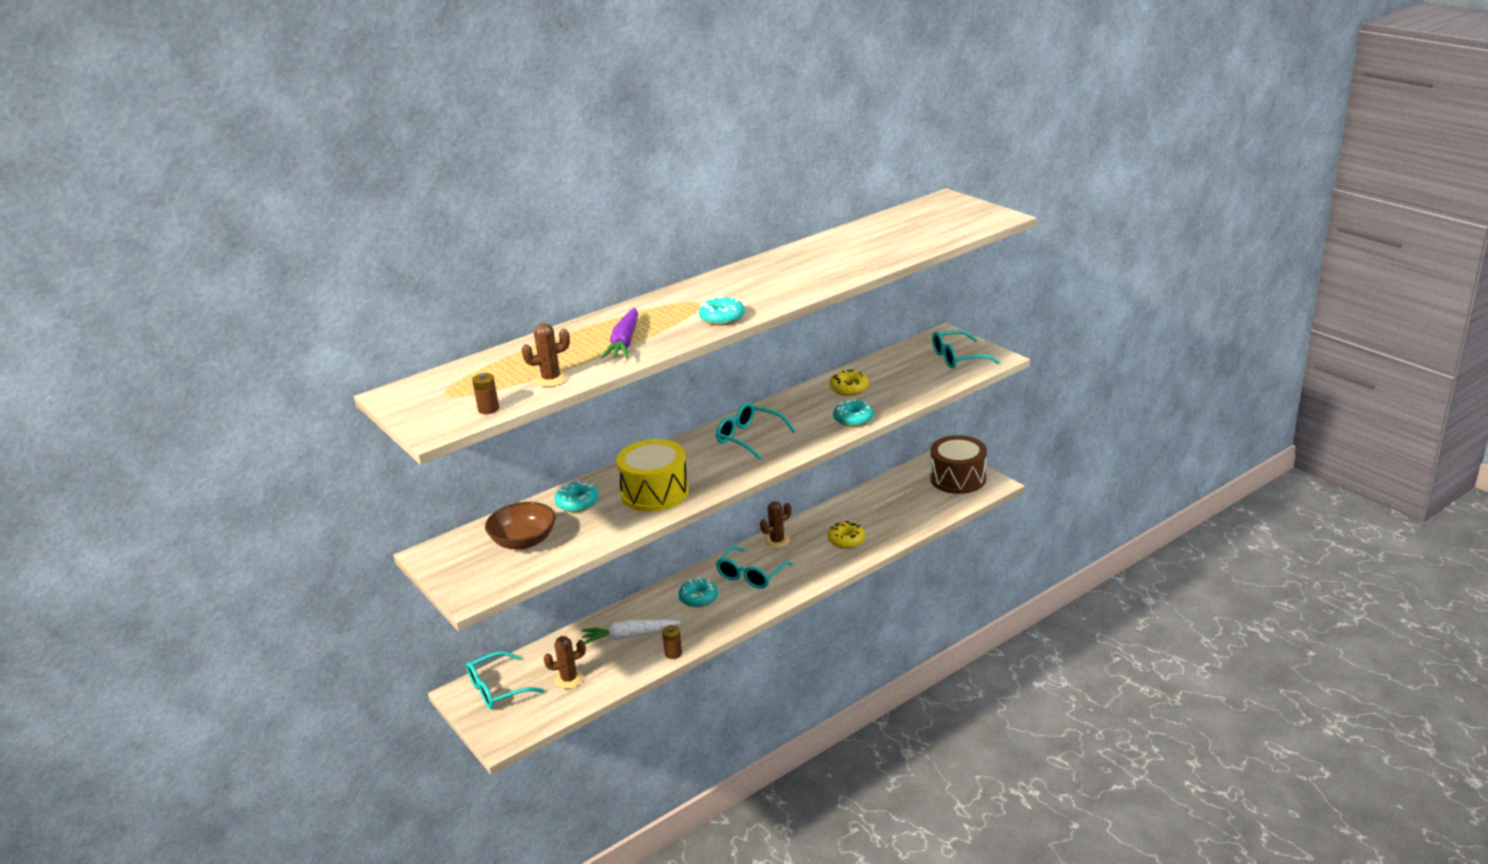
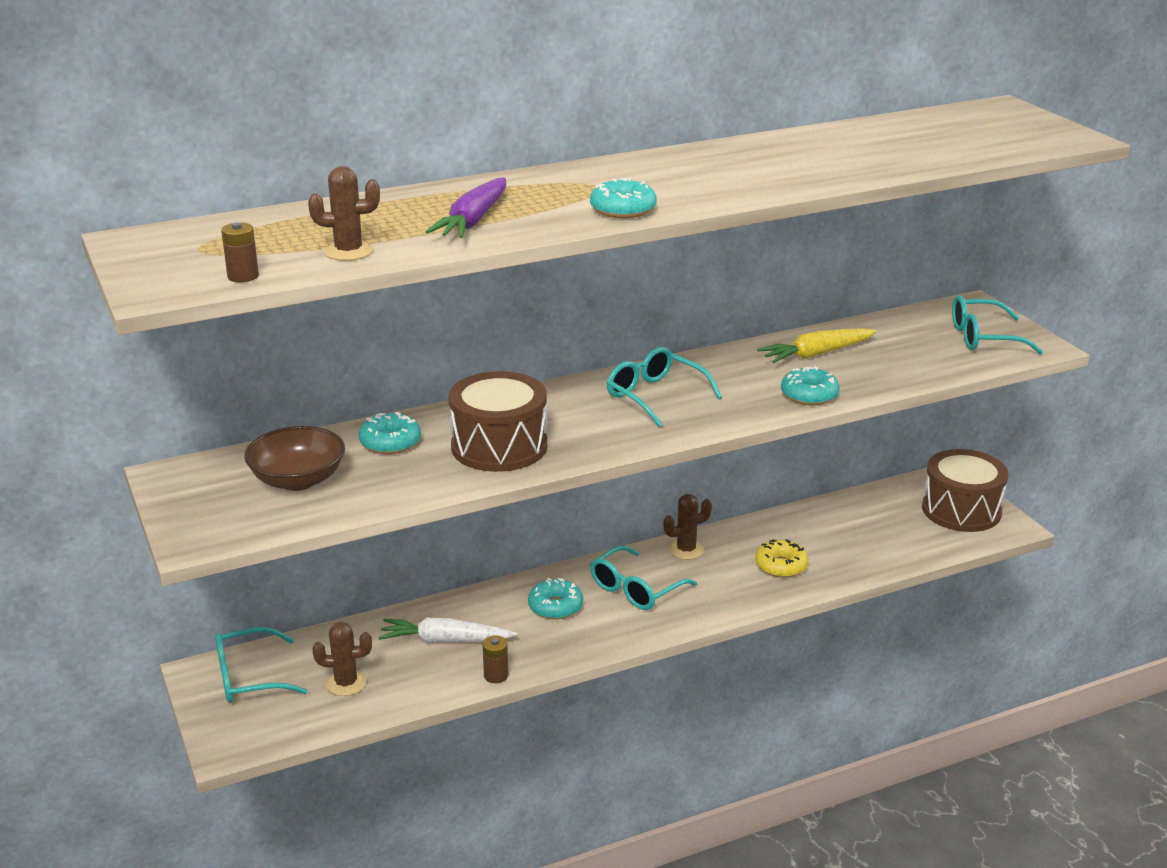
camera: 10 degrees right, 0 degrees up
(655, 492) = (499, 446): yellow drum -> brown drum
(849, 389) = (816, 354): yellow donut -> yellow carrot

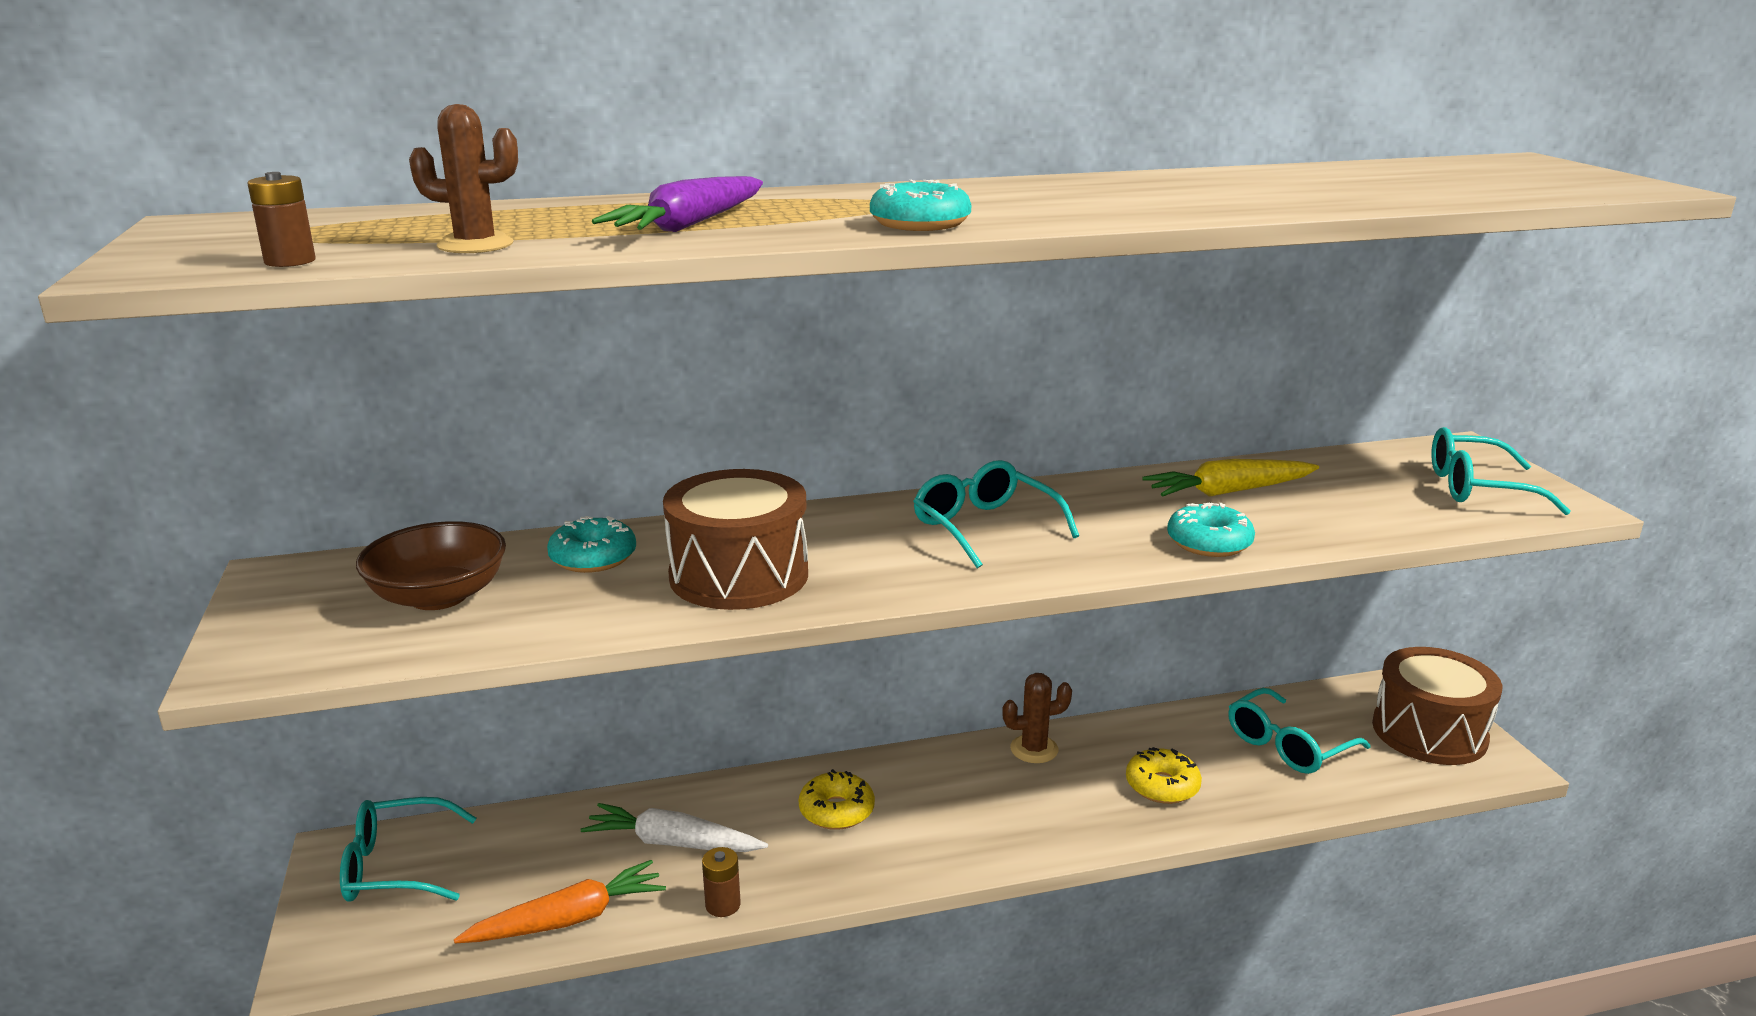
camera: 10 degrees right, 5 degrees down
(346, 683) = (517, 891): brown cactus -> none
(391, 696) = (569, 919): none -> orange carrot
(555, 606) = (836, 811): turquoise donut -> yellow donut
(636, 589) = (953, 797): turquoise glasses -> turquoise glasses (1288, 745)

